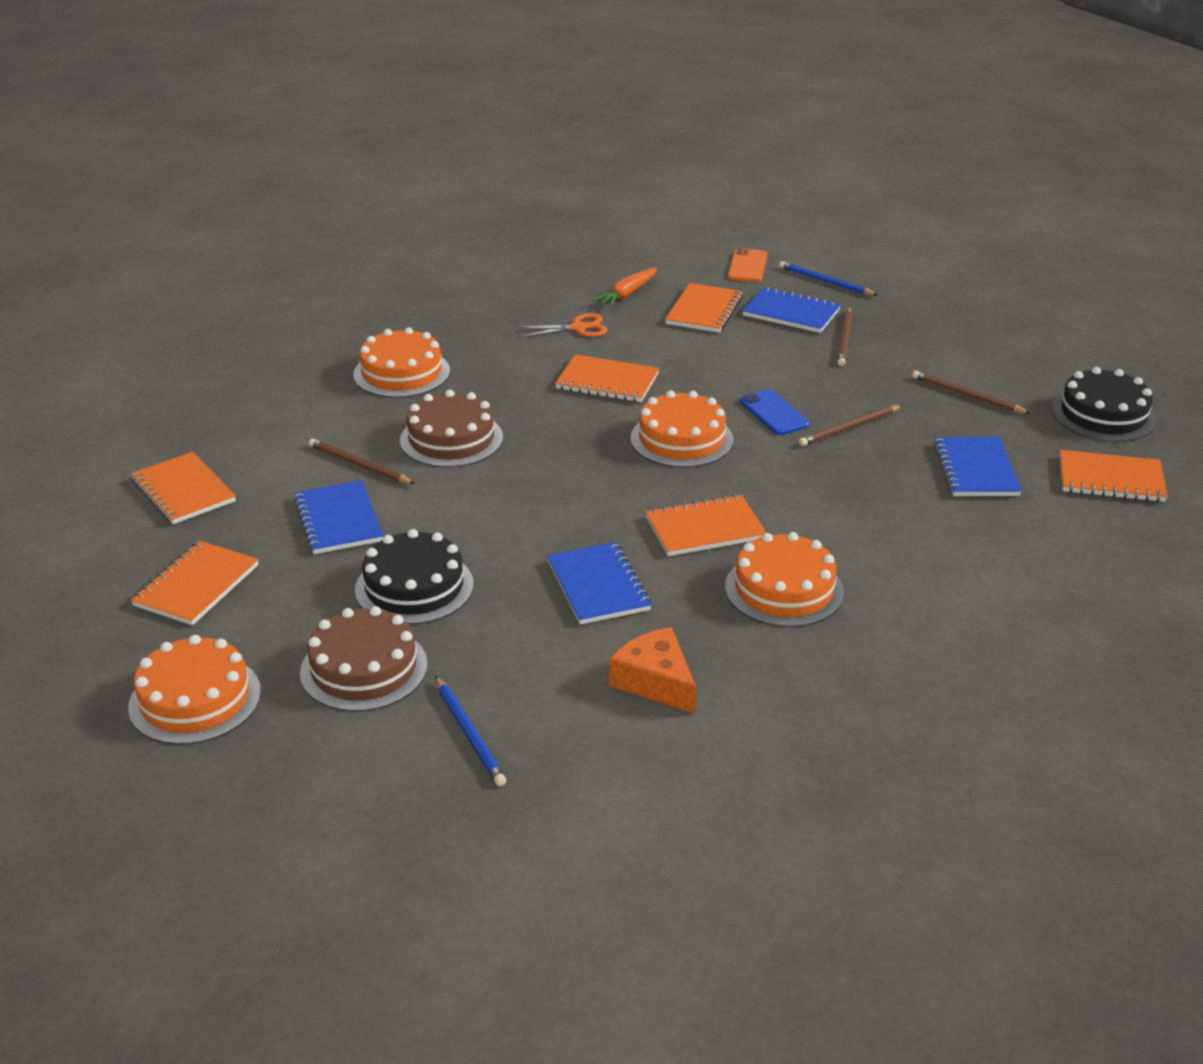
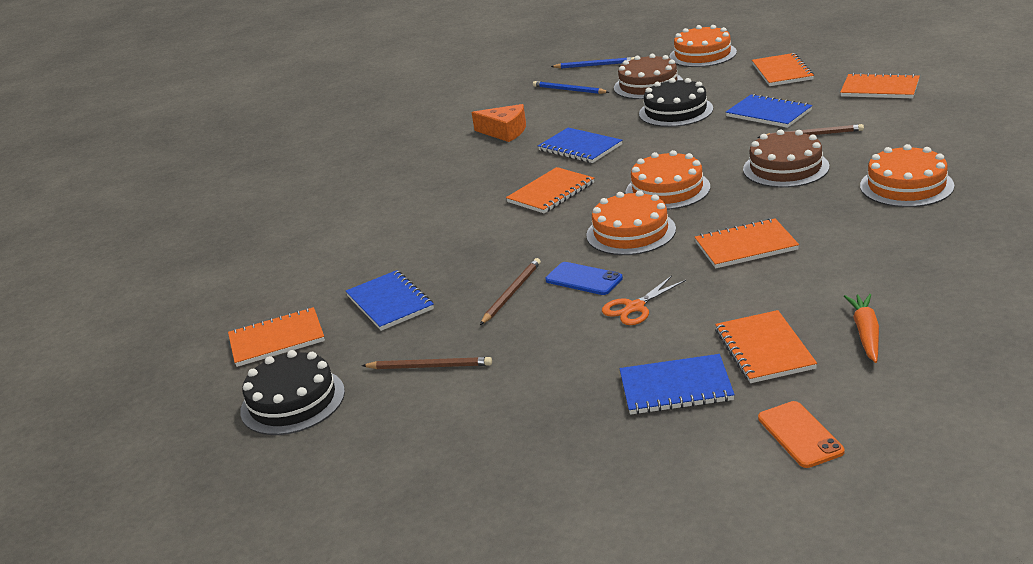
camera: 155 degrees right, 5 degrees down
(578, 328) = (846, 278): orange scissors -> orange scissors (635, 307)
(784, 589) = (473, 186): orange cake -> orange cake (667, 189)
(825, 282) = (686, 453): blue pencil -> blue pencil (595, 65)
(845, 339) = (590, 379): brown pencil -> none

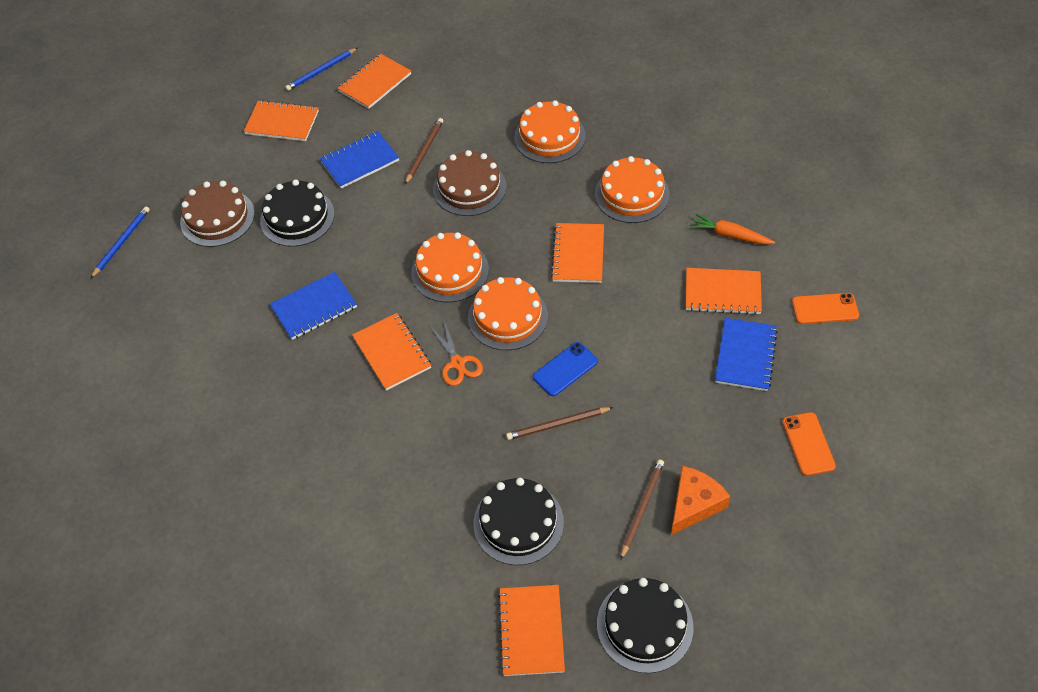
camera: 75 degrees left, 25 degrees up
(390, 302) = (518, 522): blue notebook -> black cake
(505, 132) = (221, 357): orange cheese -> orange cheese (694, 504)
(512, 293) = (557, 424): brown pencil -> brown pencil turned 60 degrees counterclockwise
(566, 464) = (808, 444): none -> orange phone
(569, 90) = (166, 280): blue pencil -> blue pencil (321, 71)
(635, 307) = (628, 348): orange scissors -> orange scissors (457, 363)
(702, 54) = (184, 158): orange cake -> orange cake (632, 194)

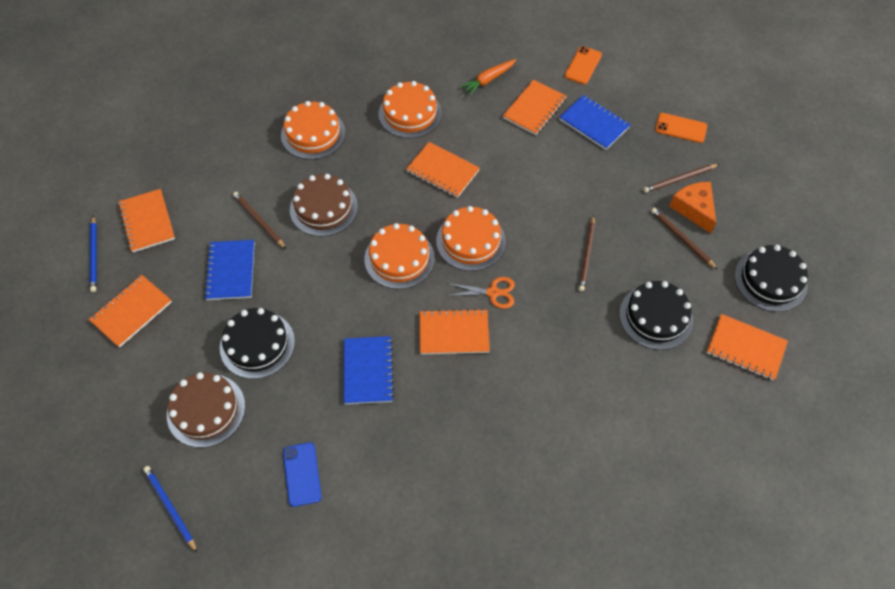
camera: 65 degrees left, 5 degrees up
(565, 369) = (541, 228): blue phone -> blue phone (302, 474)
(727, 473) = (679, 179): none -> brown pencil

